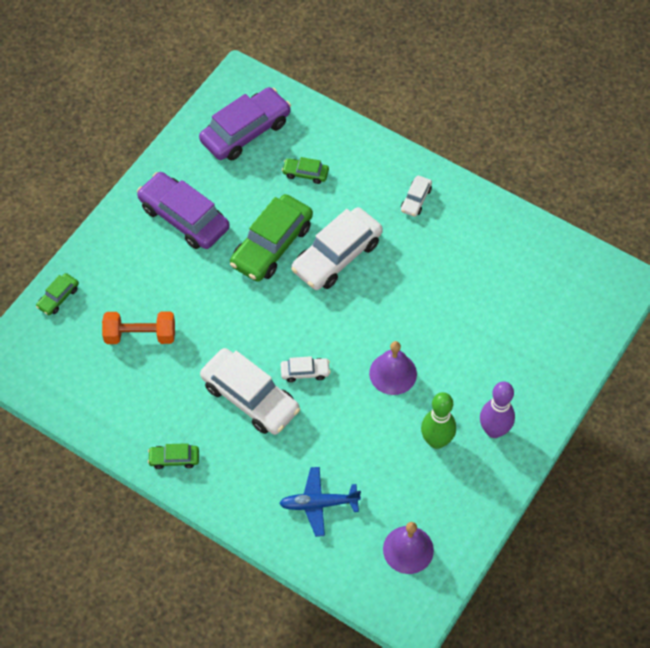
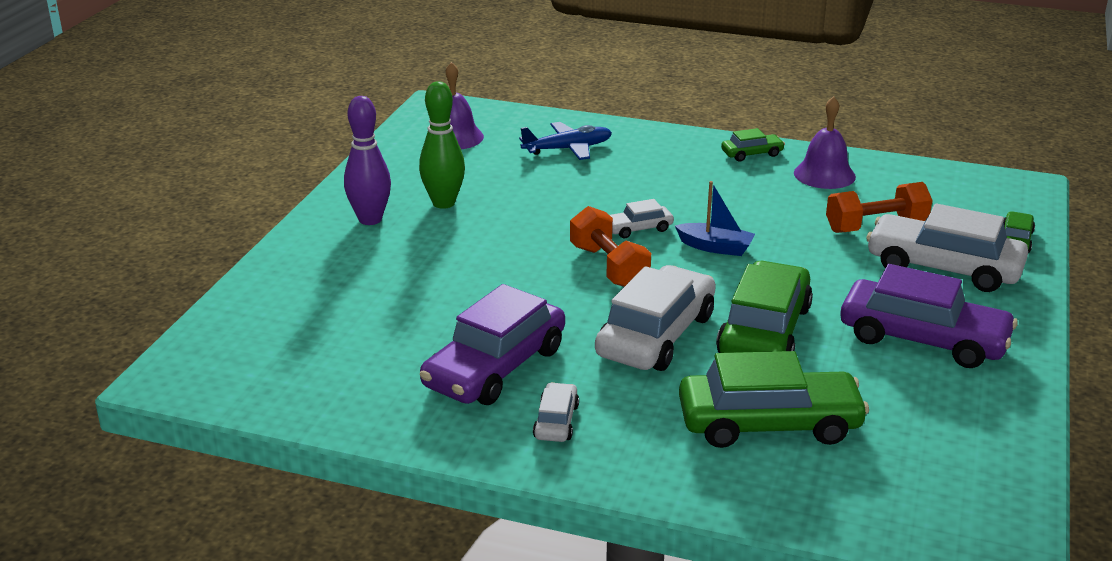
camera: 165 degrees right, 30 degrees down
(245, 131) = (919, 464): purple car -> purple car (495, 367)
(250, 398) = (695, 202): white car -> white car (943, 267)
(262, 337) = (715, 247): none -> blue boat
(305, 173) = (769, 423): green car -> green car, size x2.12
(341, 331) = (609, 267): none -> orange dumbbell
(393, 373) = (520, 243): purple bell -> purple bell (824, 174)

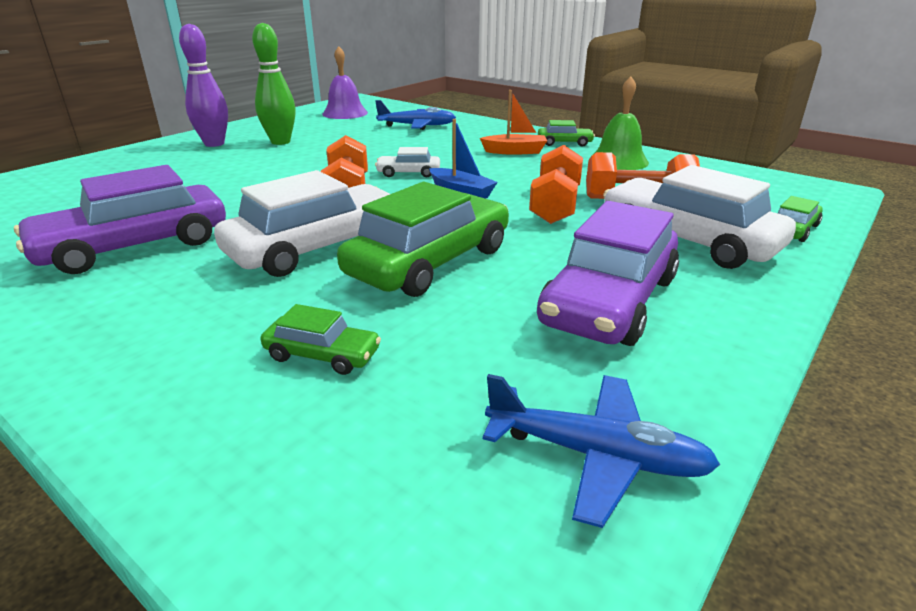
camera: 20 degrees right, 0 degrees up
(556, 421) = (107, 302): white car -> none
(713, 177) = (515, 151): none -> orange boat
(769, 423) = (322, 354): green car -> green car, size x0.47
(812, 247) = (555, 205): none -> orange dumbbell
(824, 174) = (618, 161): purple bell -> green bell
(923, 339) = (609, 301): purple car -> purple car turned 75 degrees clockwise
(984, 444) = (595, 455): none -> blue plane

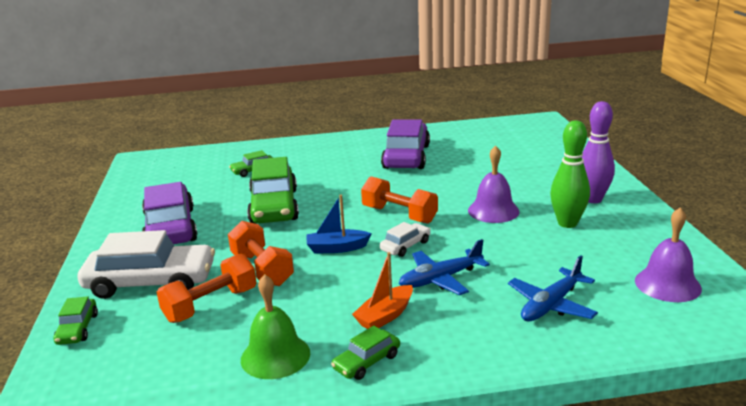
camera: 135 degrees right, 5 degrees down
(285, 165) = (493, 211): none -> purple bell
(317, 247) = (336, 188): white car -> none
(595, 455) = (140, 189): blue plane -> blue plane (441, 279)

